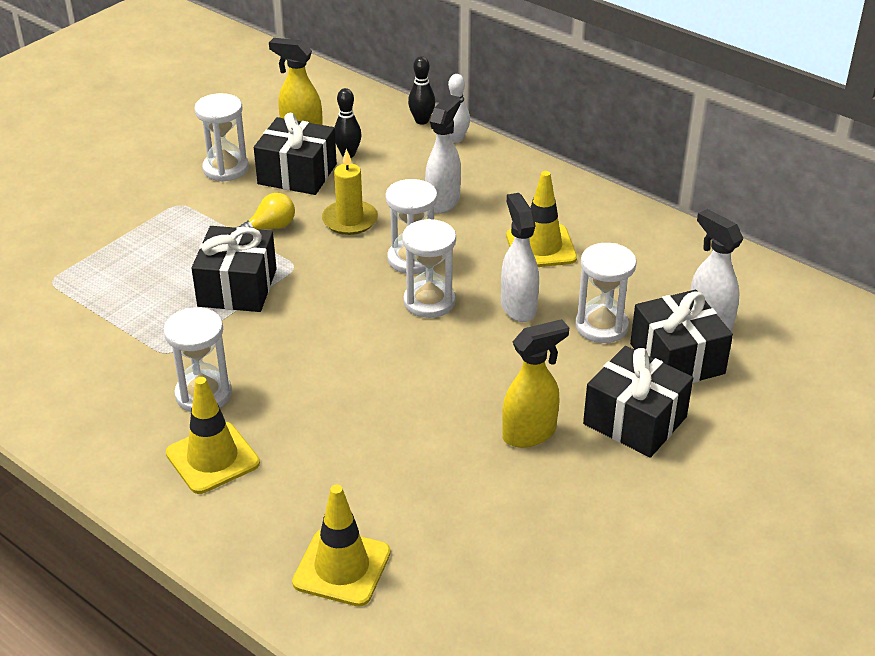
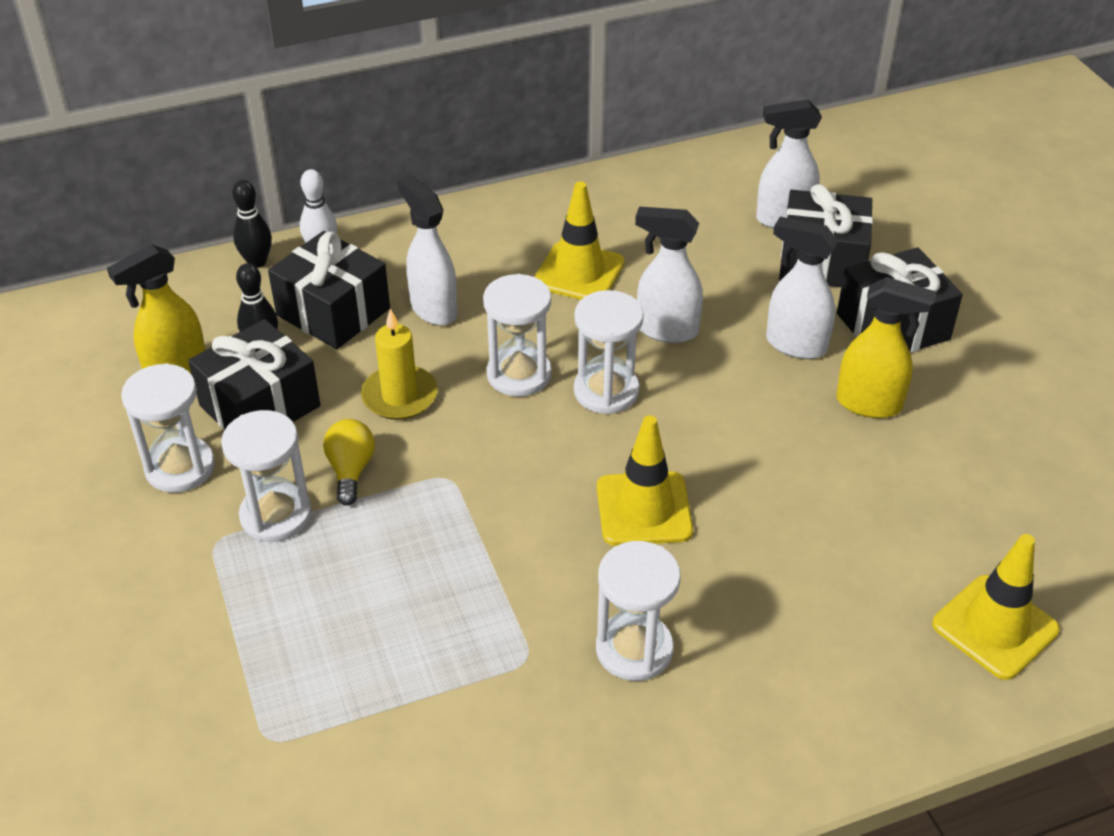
camera: 60 degrees left, 5 degrees up
(212, 458) = (757, 680): yellow traffic cone -> yellow traffic cone (644, 509)
(237, 287) = (448, 545): black gift -> black gift (333, 312)
(530, 434) = (869, 404): yellow spray bottle -> yellow spray bottle turned 105 degrees clockwise
(562, 374) = (795, 345): none -> white spray bottle
(601, 326) = (739, 287): white hourglass -> white hourglass (276, 515)

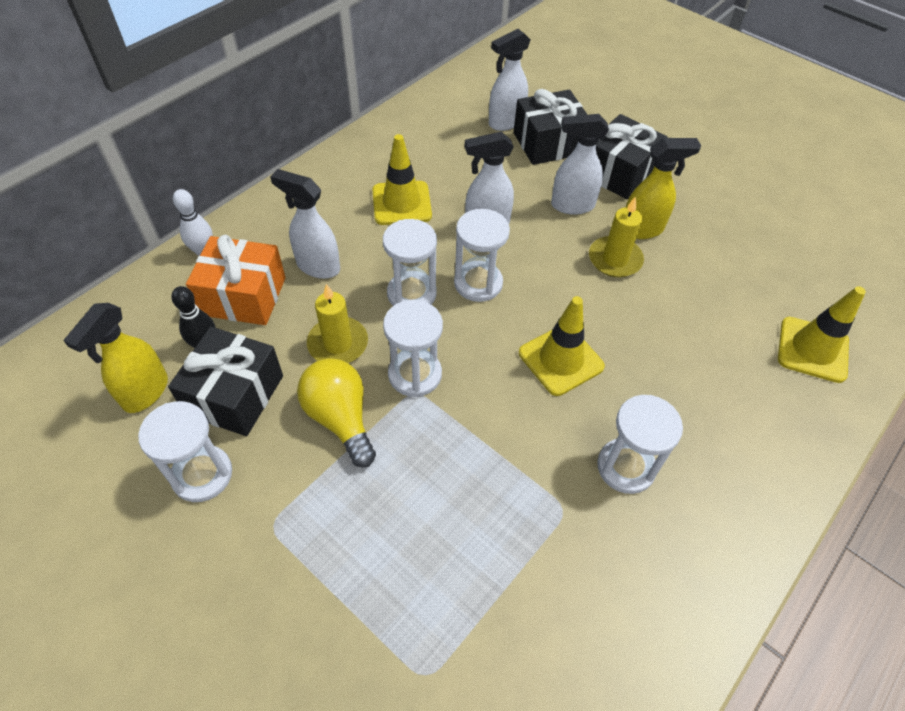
camera: 30 degrees left, 10 degrees up
(257, 262) = (156, 277): black bowling pin -> none
(276, 515) = (307, 481): white hourglass -> white hourglass (415, 374)
(333, 312) = (243, 296): black gift -> orange gift
(351, 470) = (340, 418): yellow light bulb -> yellow light bulb, size x1.54
(803, 426) = (615, 259): none -> yellow candle

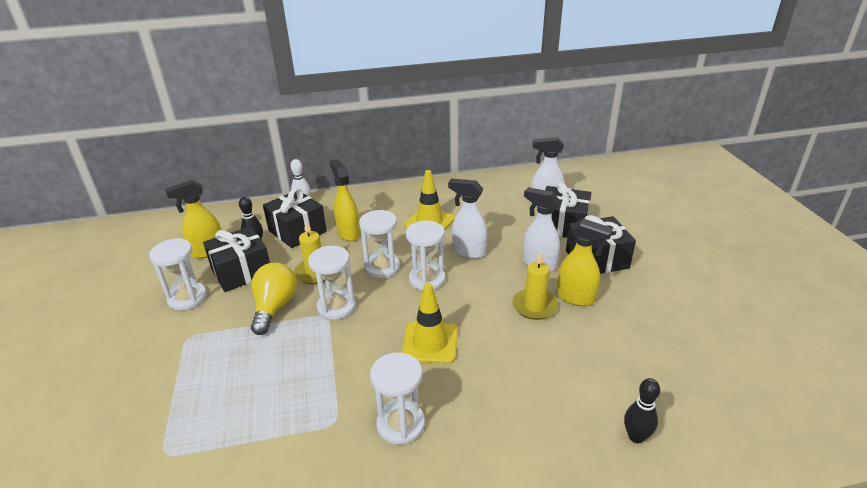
camera: 40 degrees right, 20 degrees down
(243, 296) = (297, 231): orange gift -> black gift
(317, 266) = (348, 233): white spray bottle -> yellow spray bottle
(812, 349) = (636, 437): yellow traffic cone -> black bowling pin

